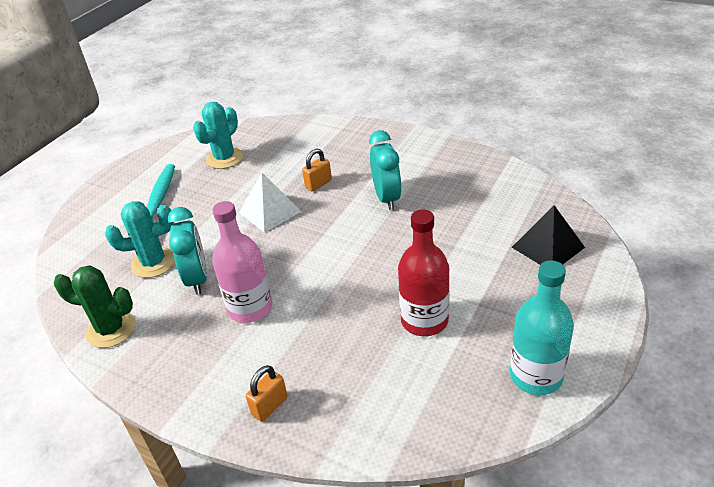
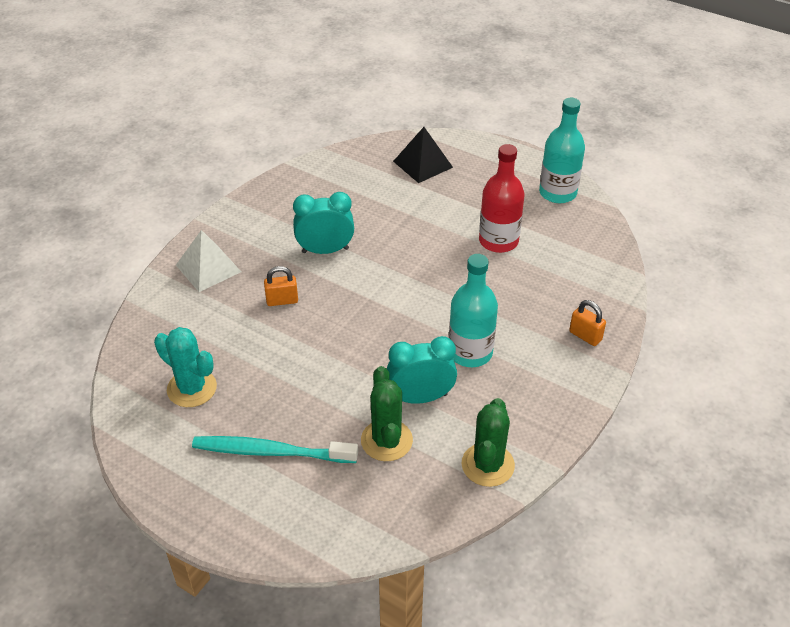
camera: 90 degrees left, 5 degrees up
(153, 263) = (386, 440): turquoise cactus -> green cactus
(250, 308) = (470, 352): pink bottle -> turquoise bottle
(270, 211) = (320, 341): white pyramid -> white pyramid (208, 268)
(318, 184) = (282, 300): orange padlock -> orange padlock turned 60 degrees counterclockwise

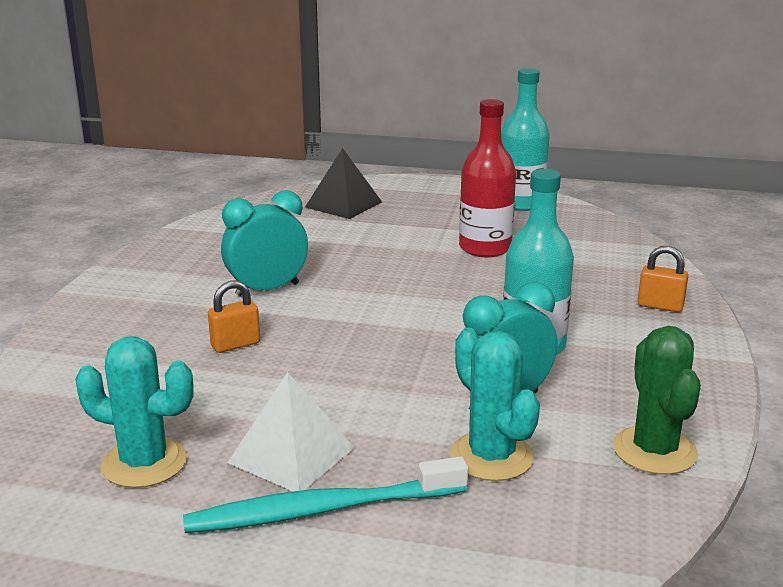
camera: 20 degrees left, 20 degrees down
(208, 268) = (104, 332): white pyramid -> white pyramid (292, 455)
(386, 440) = (491, 457): green cactus -> turquoise cactus

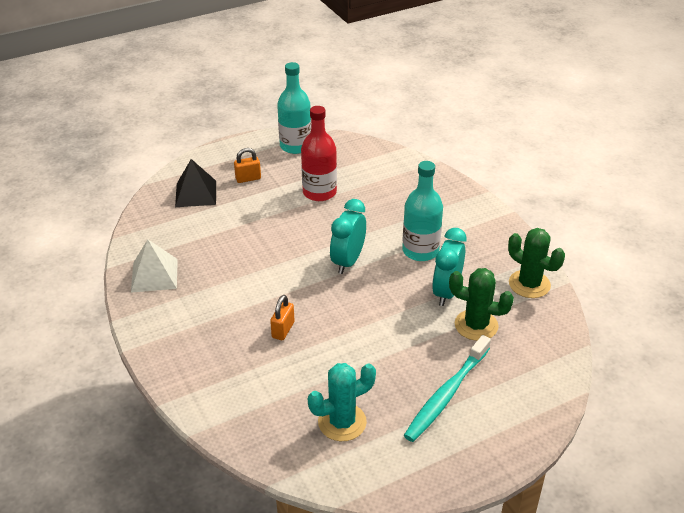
camera: 40 degrees left, 15 degrees up
(267, 289) = (245, 283): turquoise clock -> turquoise clock (348, 261)
(292, 455) = (398, 376): white pyramid -> white pyramid (154, 275)
(491, 457) = (476, 325): turquoise cactus -> green cactus
(660, 306) = (444, 194): orange padlock -> orange padlock (248, 178)

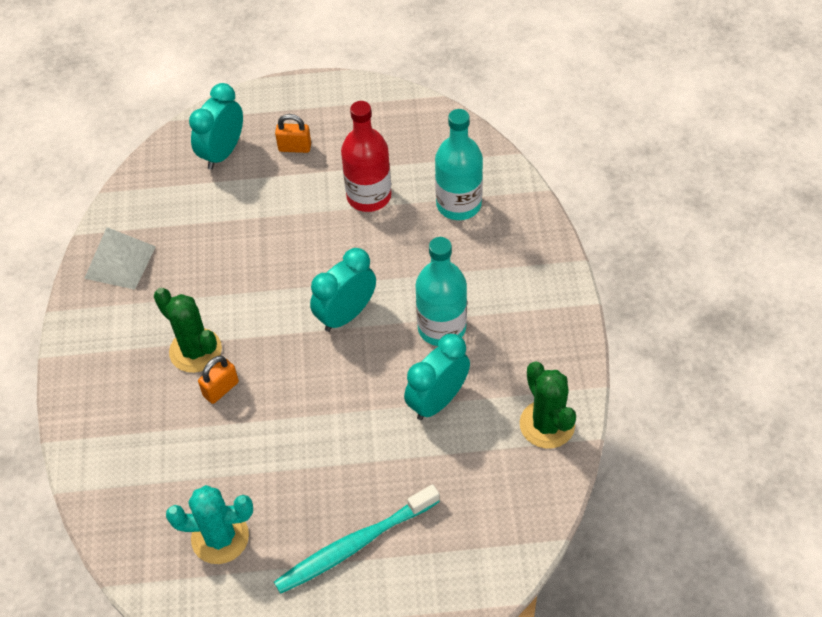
camera: 25 degrees right, 15 degrees up
(196, 193) = (222, 153): black pyramid -> turquoise clock
(295, 146) = (379, 111): turquoise bottle -> turquoise bottle (458, 204)
(476, 325) = (445, 462): green cactus -> green cactus (195, 350)

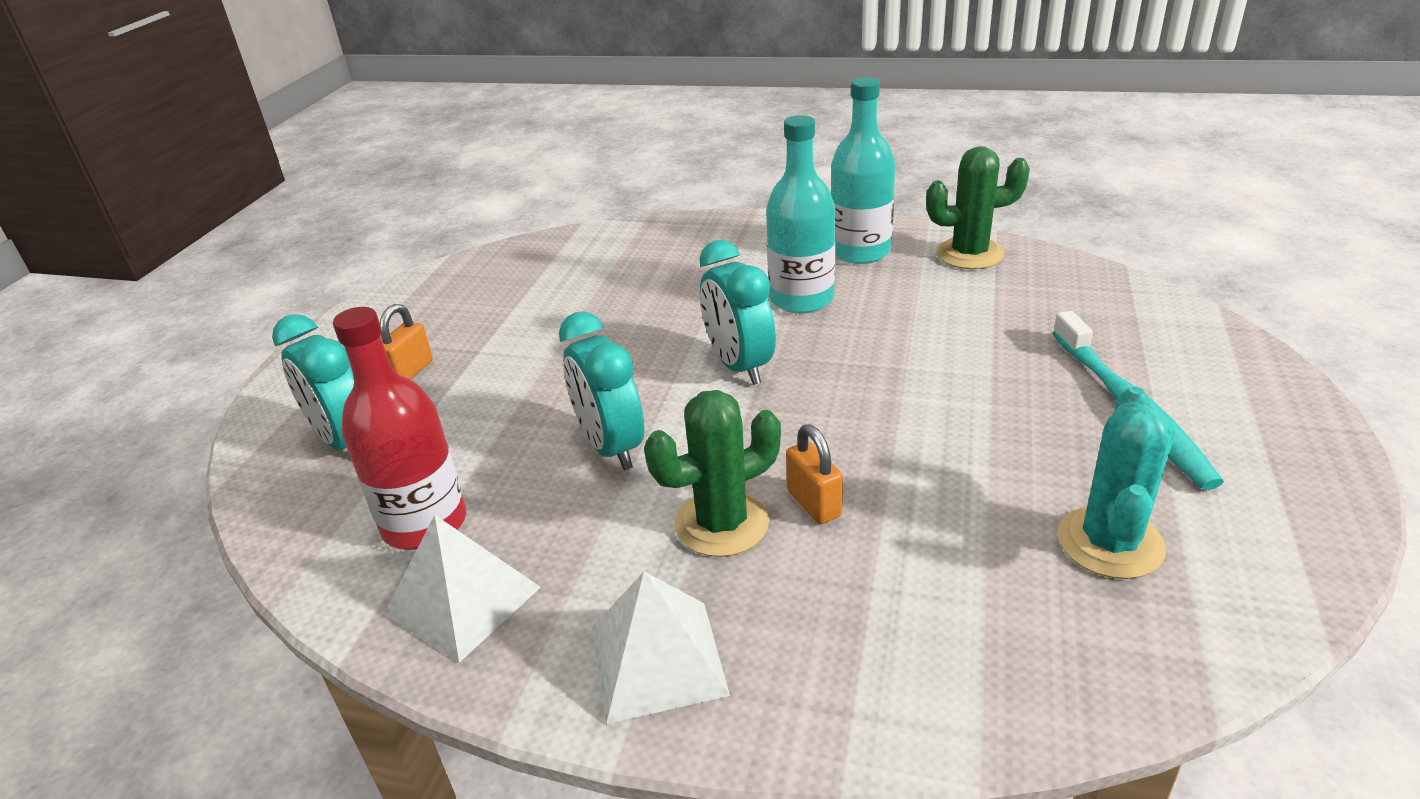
camera: 70 degrees left, 20 degrees down
(99, 353) = (657, 660): none -> white pyramid
(369, 196) = (554, 323): red bottle -> red bottle (424, 524)
(437, 401) = (911, 316): turquoise clock -> turquoise clock (611, 447)
(458, 204) = (623, 265): turquoise bottle -> turquoise bottle (860, 251)

